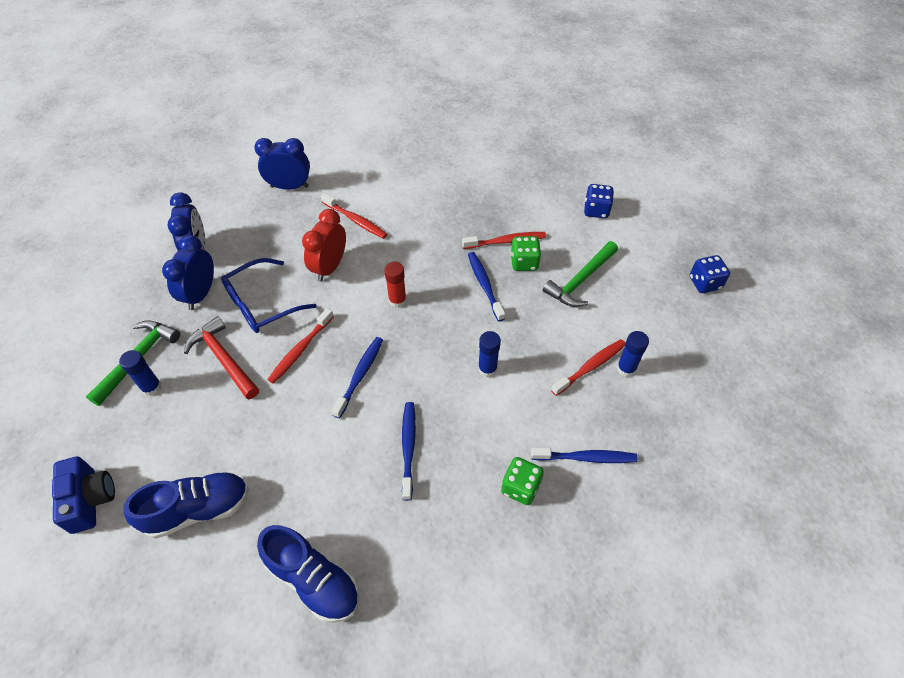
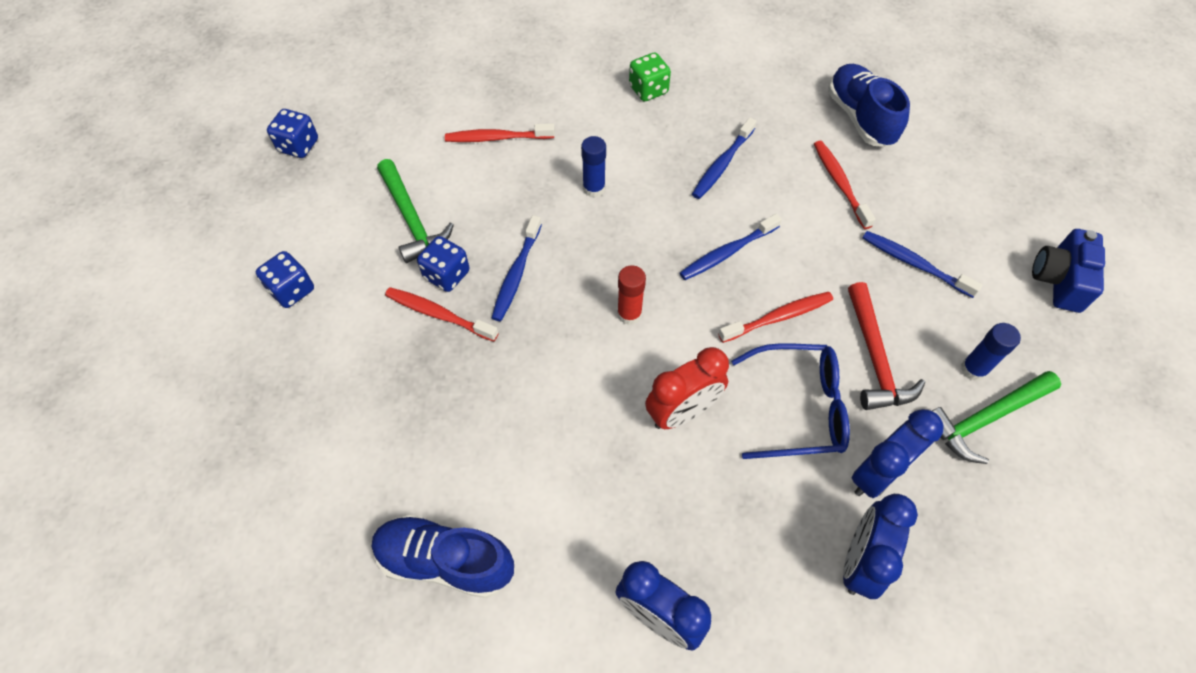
camera: 145 degrees left, 5 degrees up
(198, 509) = (947, 216): blue shoe -> blue shoe (445, 561)
(355, 220) = (599, 473): red toothbrush -> red toothbrush (839, 183)
(524, 262) = (447, 275): green dice -> blue dice
(580, 280) = (411, 219): green hammer -> green hammer turned 75 degrees clockwise
(586, 457) = (576, 80): blue toothbrush -> blue toothbrush (914, 264)
(626, 368) = (468, 119): blue glue stick -> none

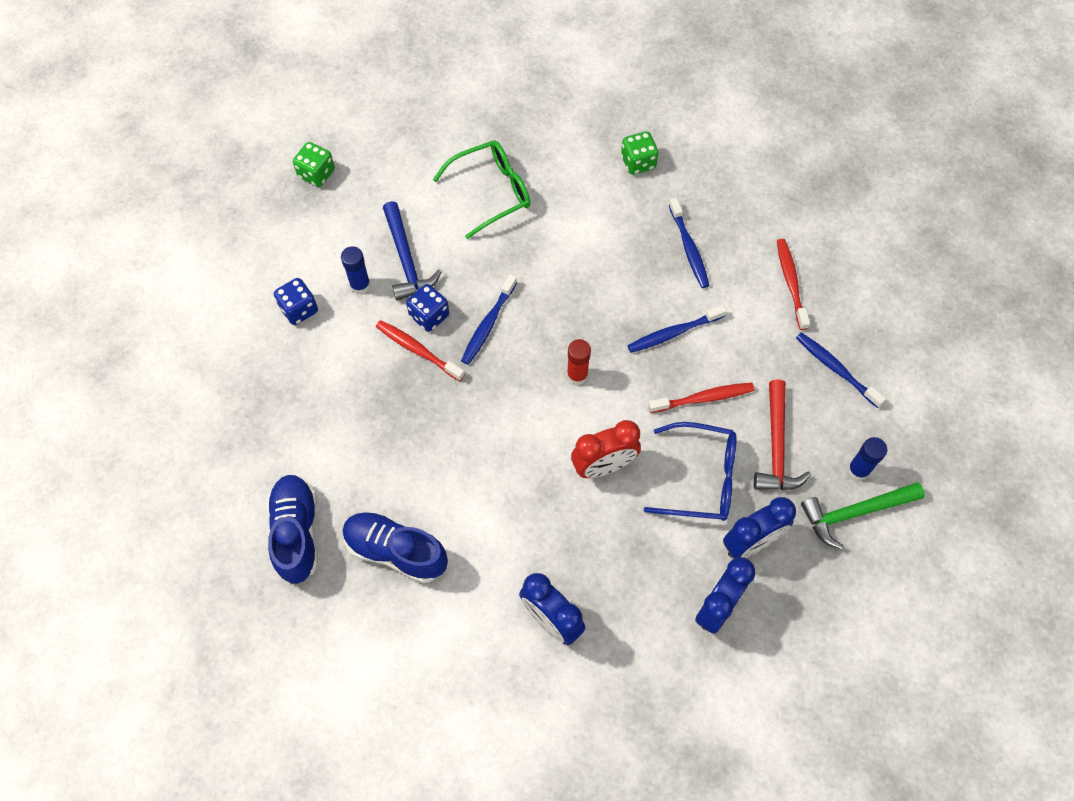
camera: 10 degrees right, 5 degrees up
(299, 146) = (316, 174): blue dice -> green dice
(411, 219) = (406, 259): green hammer -> blue hammer
(497, 138) = (492, 192): red toothbrush -> green glasses
(594, 188) = (569, 254): blue glue stick -> blue glue stick (360, 285)
(722, 164) = (689, 248): blue toothbrush -> blue toothbrush turned 60 degrees counterclockwise
(860, 118) = (828, 220): blue shoe -> blue shoe (296, 533)
(1059, 280) = (960, 404): blue camera -> none

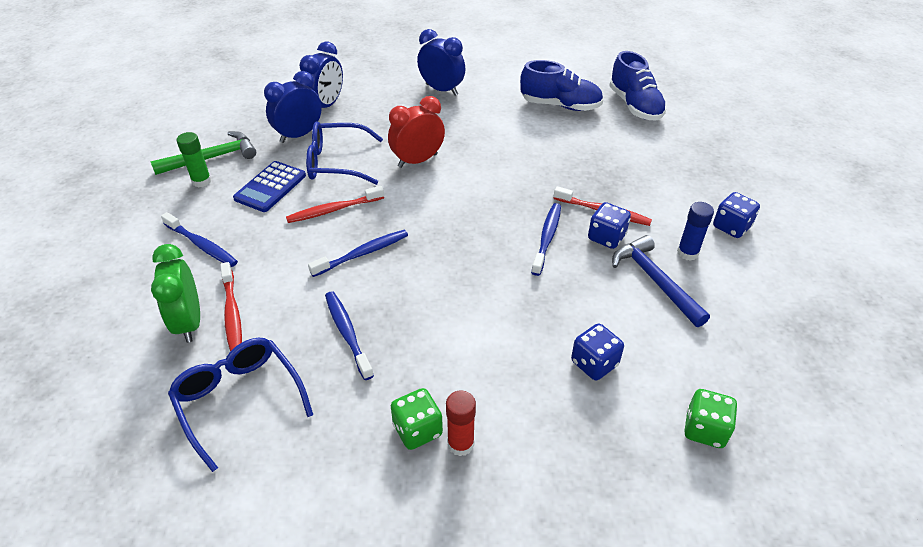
camera: 170 degrees right, 20 degrees down
(316, 174) = (812, 354): green dice -> green dice (704, 429)
(492, 192) = (594, 363): green glasses -> blue dice
(577, 375) = (451, 212): red glue stick -> red glue stick (460, 444)
(772, 204) = (239, 400): none -> blue glasses
(776, 446) = (270, 187): red hammer -> blue calculator
(827, 279) = (189, 322): none -> green clock
(858, 470) = (201, 181): blue glue stick -> green glue stick

